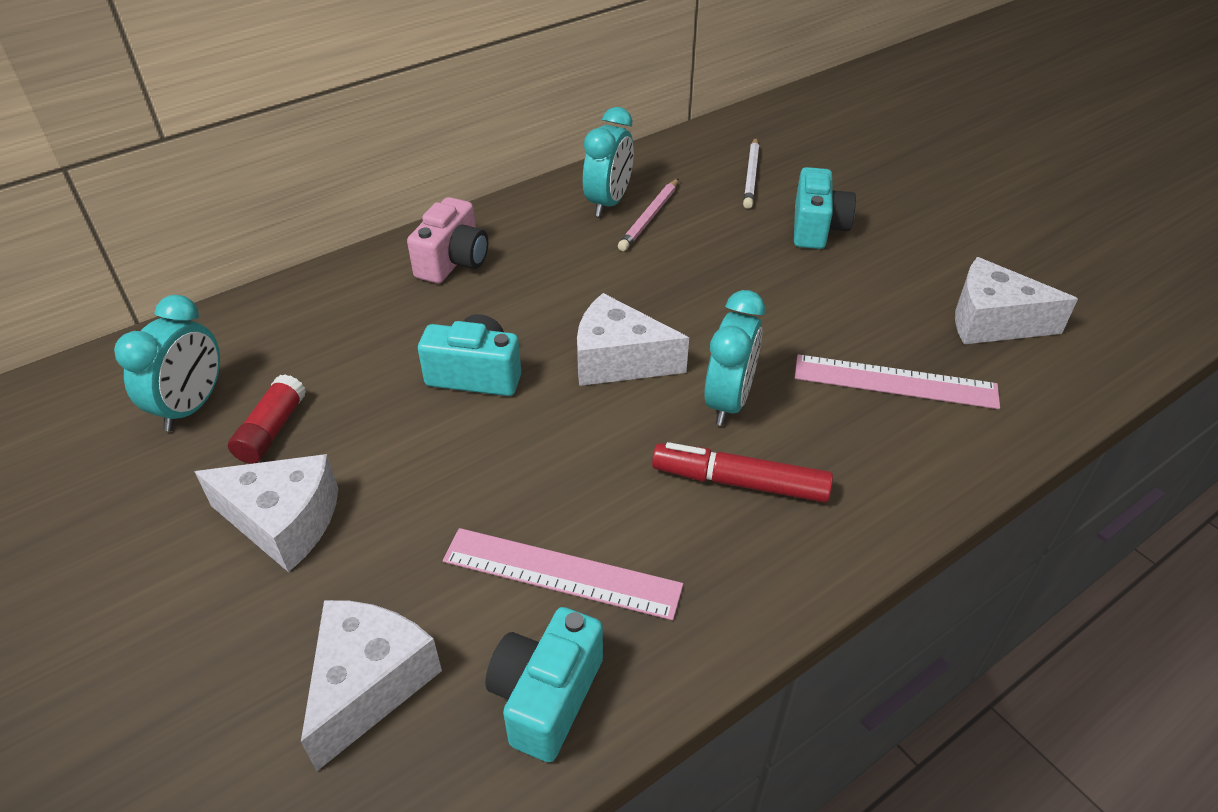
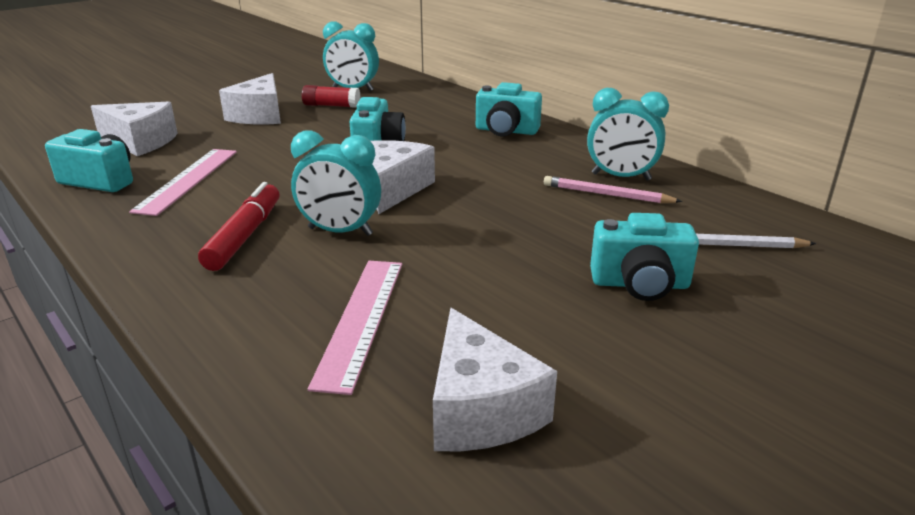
camera: 85 degrees right, 15 degrees down
(453, 261) = (506, 131): pink camera -> turquoise camera
(992, 321) = (480, 409): white cheese -> white cheese turned 150 degrees clockwise

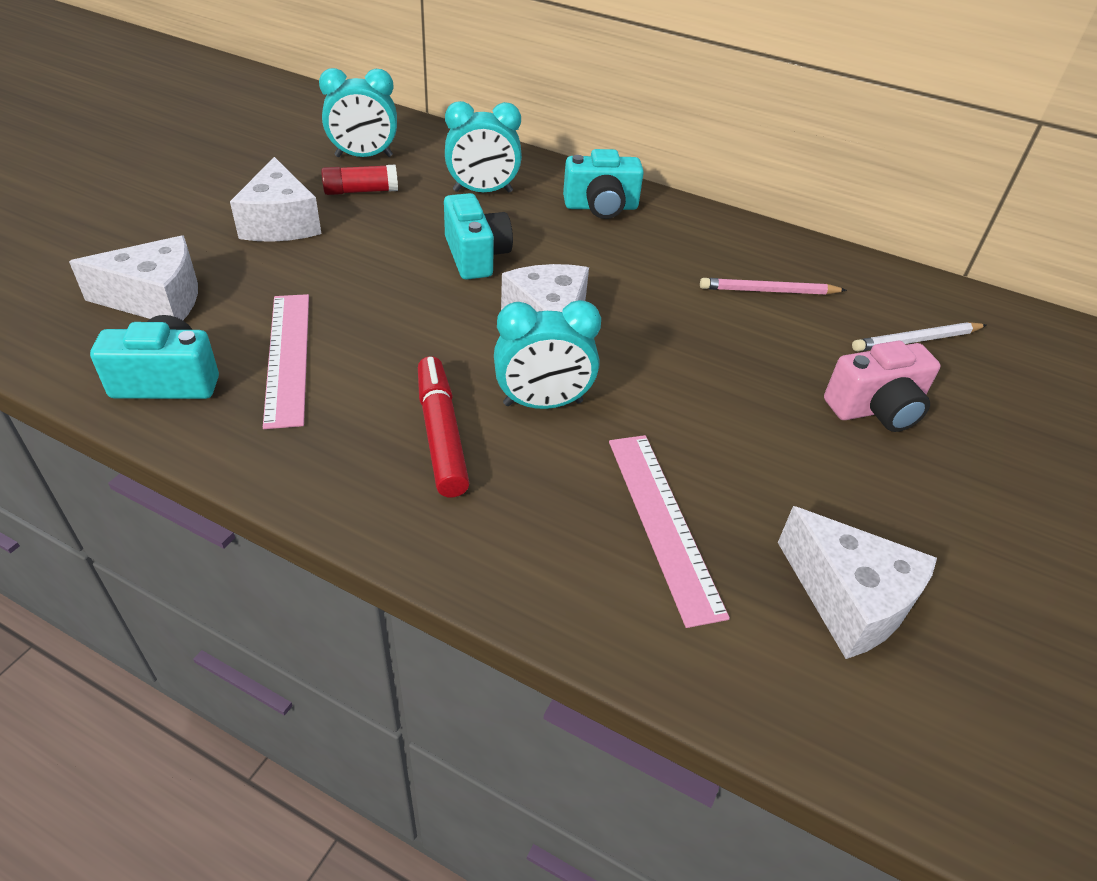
camera: 25 degrees left, 15 degrees up
(621, 177) = (764, 262): turquoise clock -> turquoise clock (483, 191)
(640, 284) = (876, 409): turquoise camera -> pink camera

